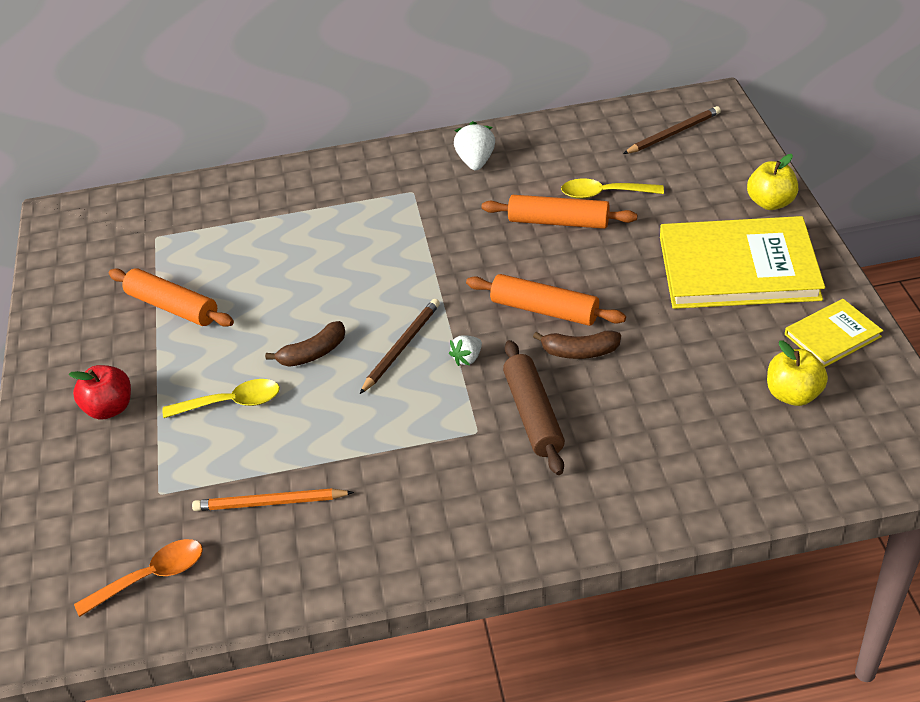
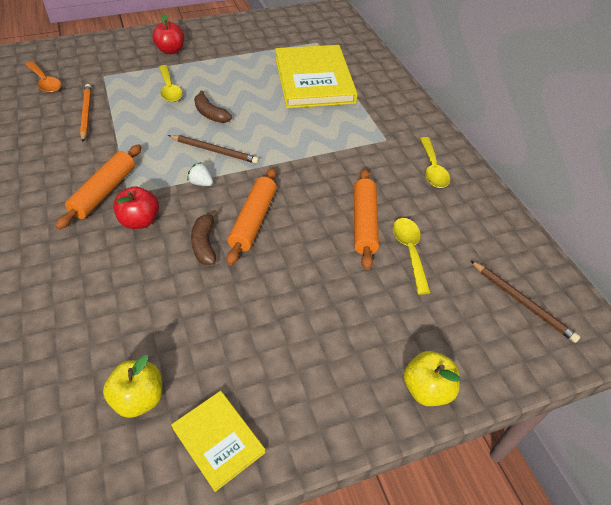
camera: 75 degrees right, 5 degrees up
(173, 307) = (253, 57): orange rolling pin -> orange rolling pin (104, 192)
(475, 162) = (432, 169): white strawberry -> yellow spoon
(533, 415) = (140, 221): brown rolling pin -> red apple
(738, 268) = (317, 357): yellow book -> yellow book (314, 80)

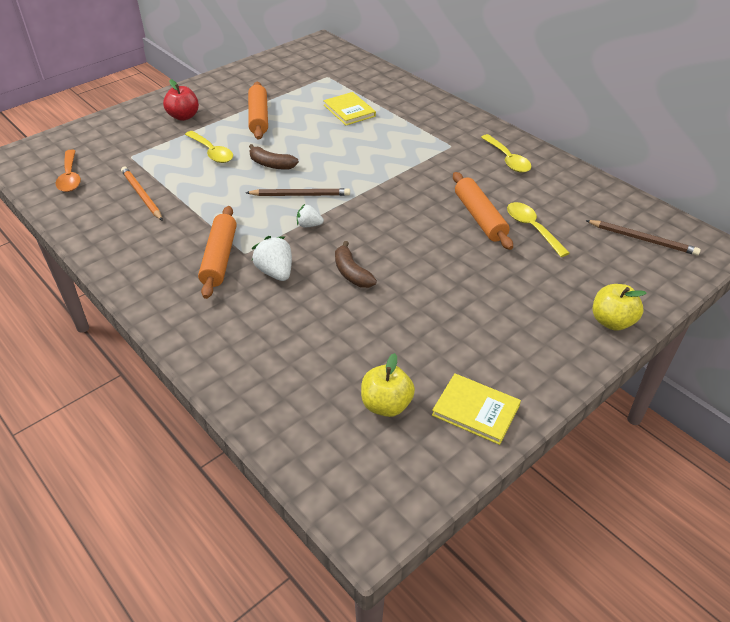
camera: 20 degrees left, 5 degrees down
(45, 82) = (70, 177): orange spoon -> orange spoon turned 45 degrees clockwise
(140, 221) = (275, 272): red apple -> white strawberry
(253, 221) = (382, 242): orange rolling pin -> orange rolling pin (259, 117)
(314, 80) = (349, 110): yellow book -> yellow book, size x0.49

